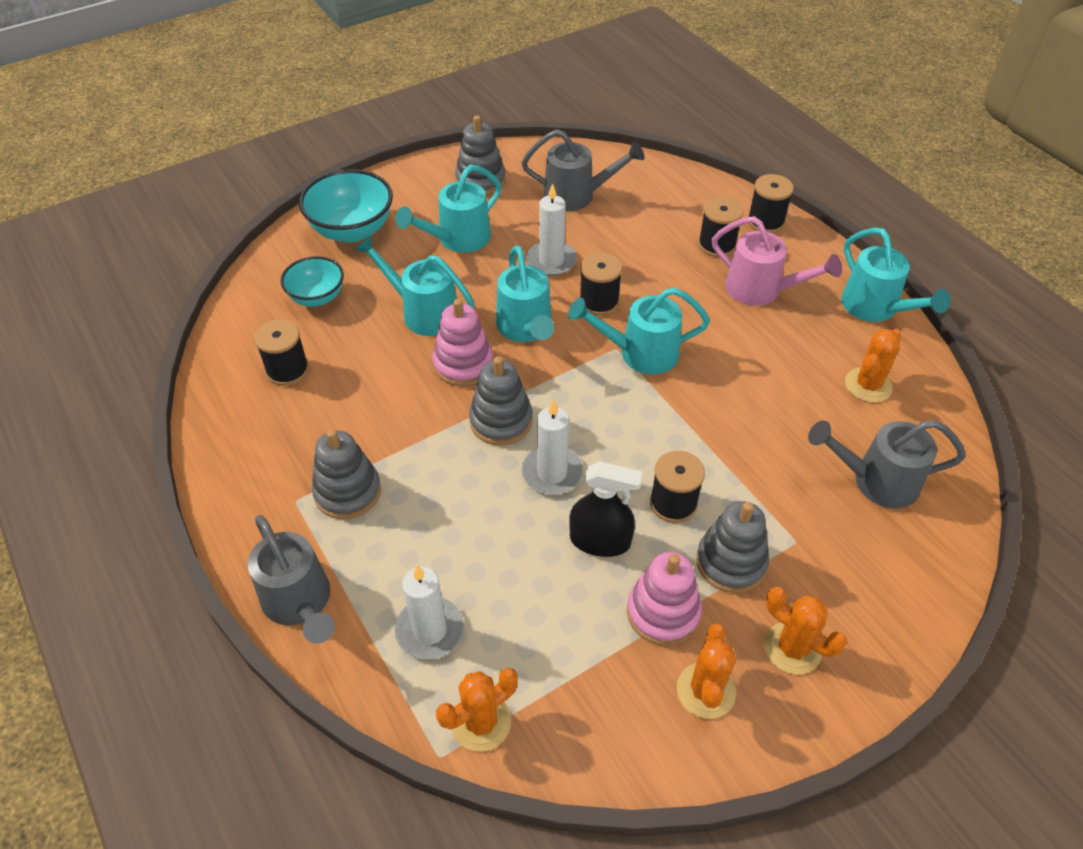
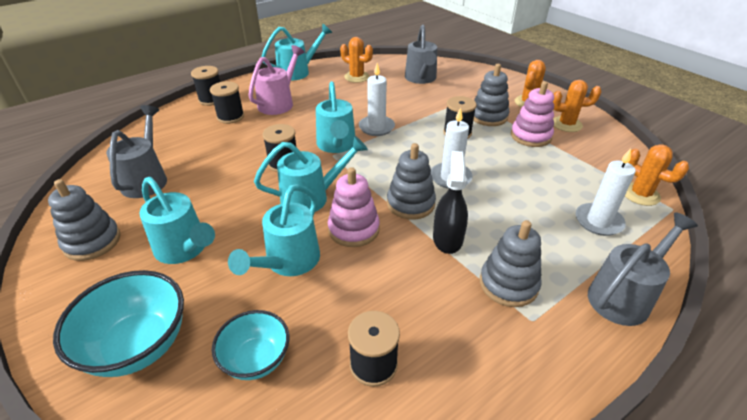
camera: 95 degrees left, 10 degrees down
(551, 261) = (231, 189): white candle -> white candle (376, 127)
(600, 540) = (495, 157): black spray bottle -> black spray bottle (447, 238)

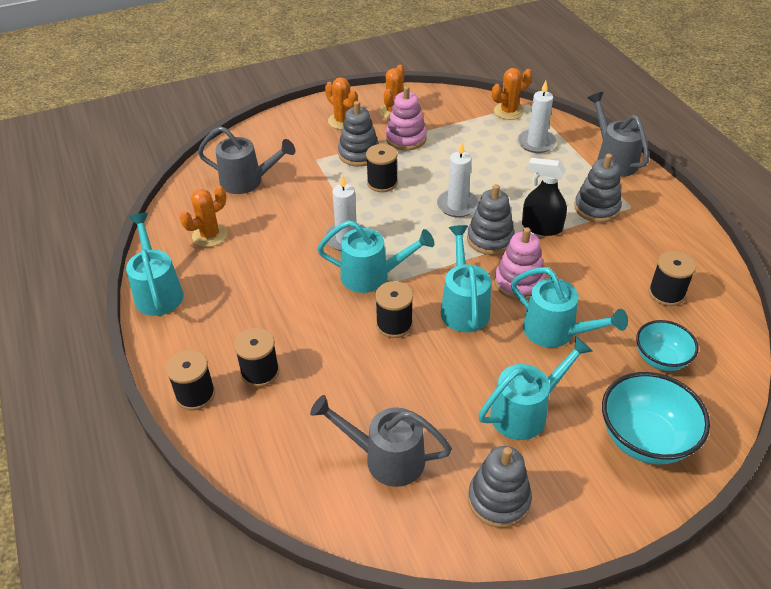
camera: 75 degrees left, 5 degrees up
(279, 103) = (244, 319): pink watering can -> none

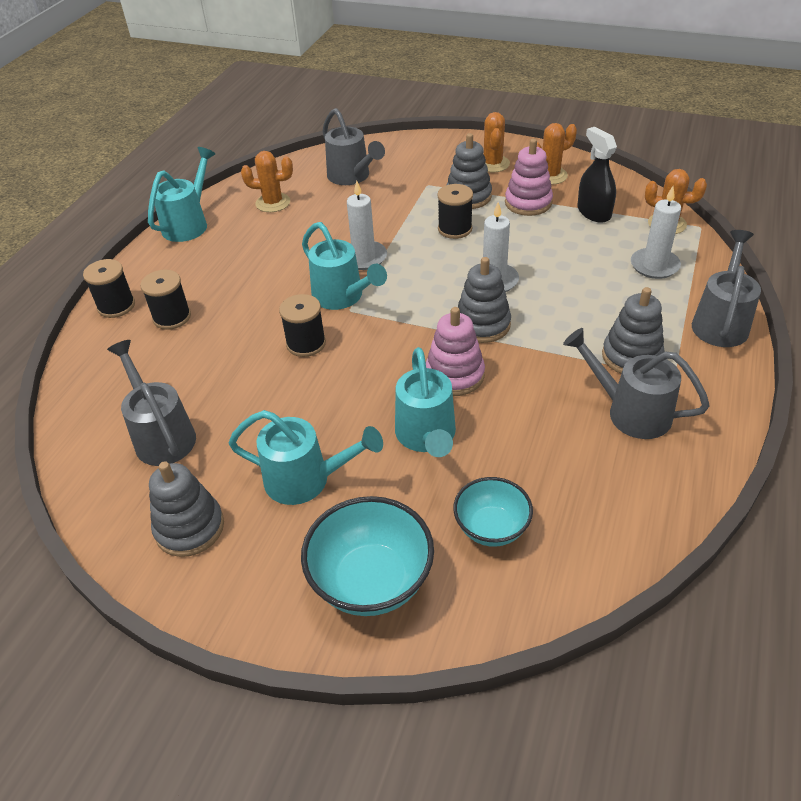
camera: 45 degrees right, 0 degrees up
(463, 306) = (379, 365): turquoise watering can -> none
(541, 227) = (547, 341): black spray bottle -> black spray bottle (594, 212)
(637, 242) = (630, 411): none -> grey watering can
(666, 293) = (589, 476): black spool -> none

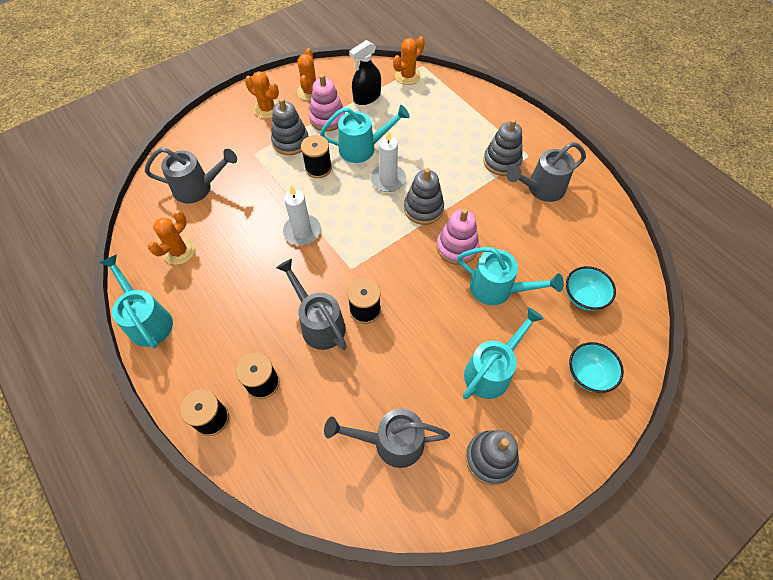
camera: 60 degrees left, 15 degrees up
(342, 297) = (334, 265): turquoise watering can -> turquoise watering can (363, 148)
(371, 581) = (588, 374): turquoise bowl -> turquoise bowl, size x0.63
(594, 212) = (367, 97): black spray bottle -> black spray bottle turned 45 degrees counterclockwise
(654, 266) = (438, 105): white candle -> none
(721, 322) = (503, 111): grey watering can -> grey watering can (319, 323)

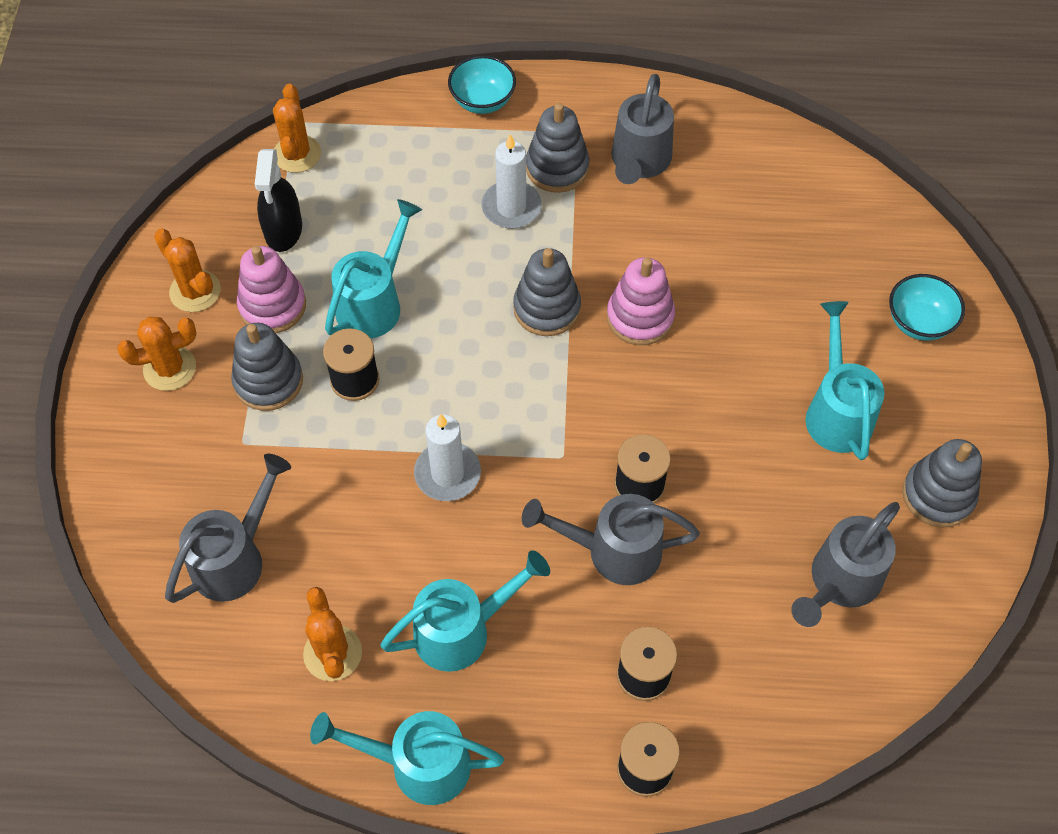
camera: 50 degrees left, 0 degrees up
(388, 180) = (460, 313): white candle -> white candle (511, 207)
(498, 289) = (738, 321): turquoise watering can -> turquoise watering can (462, 630)
(583, 297) = (823, 246): turquoise bowl -> turquoise bowl (482, 101)

